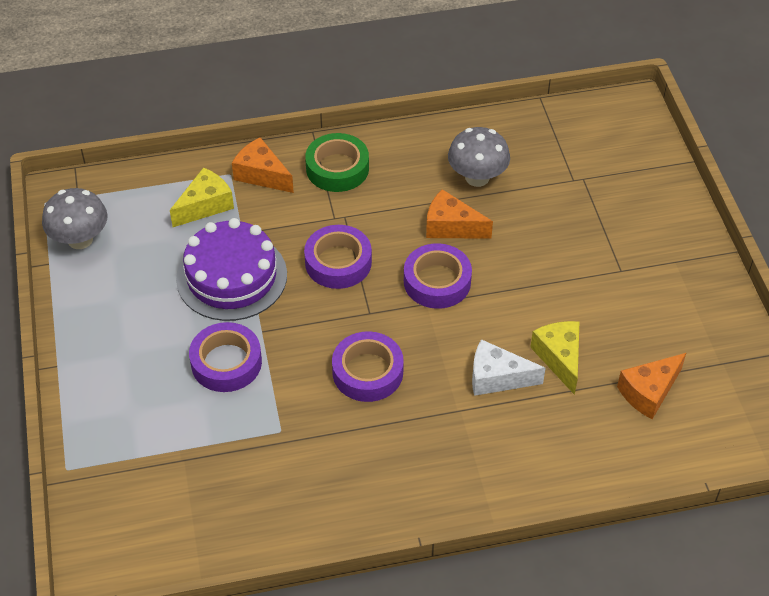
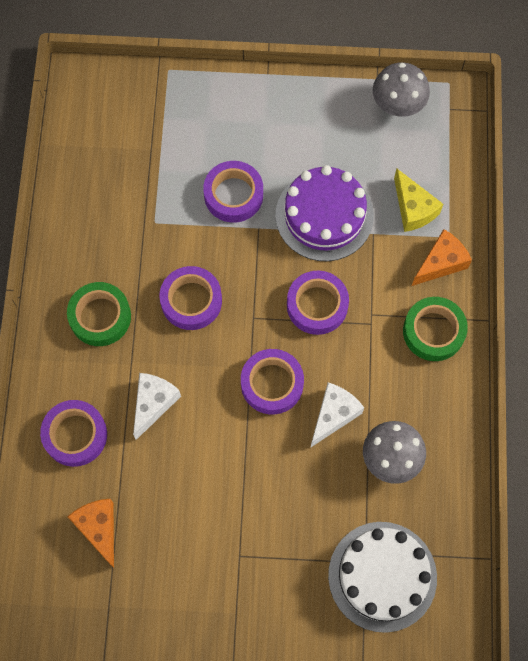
camera: 105 degrees right, 20 degrees up
(415, 454) = (100, 317): none -> green tape
(451, 227) = (334, 415): orange cheese -> white cheese
(559, 358) = (157, 463): yellow cheese -> none
(560, 441) = (75, 435): none -> purple tape
(589, 164) = (382, 576): none -> white cake

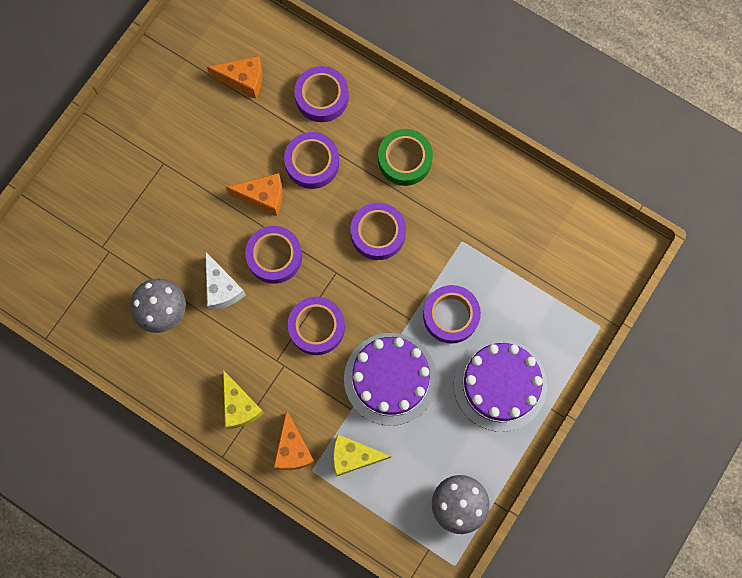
camera: 120 degrees right, 5 degrees up
(153, 403) = (312, 163): white cheese -> purple tape
(216, 431) = (263, 196): none -> orange cheese
(272, 123) = (500, 384): none -> purple cake
(382, 576) = (84, 253): white cake -> none
(433, 331) = (240, 406): green tape -> yellow cheese

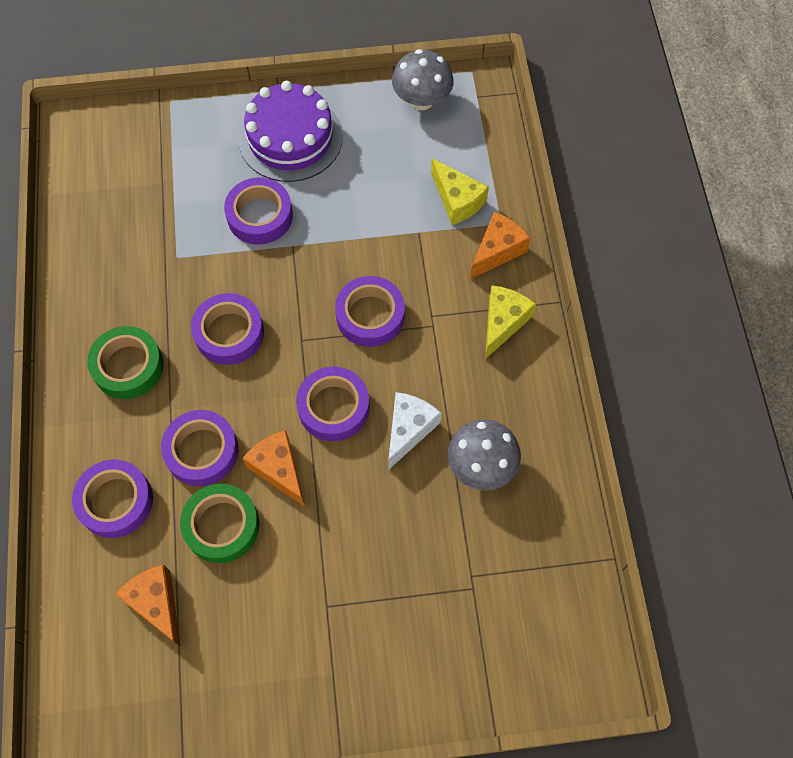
camera: 130 degrees left, 10 degrees down
(257, 142) = (222, 526): none -> green tape
(390, 378) = (362, 222): purple cake -> none

